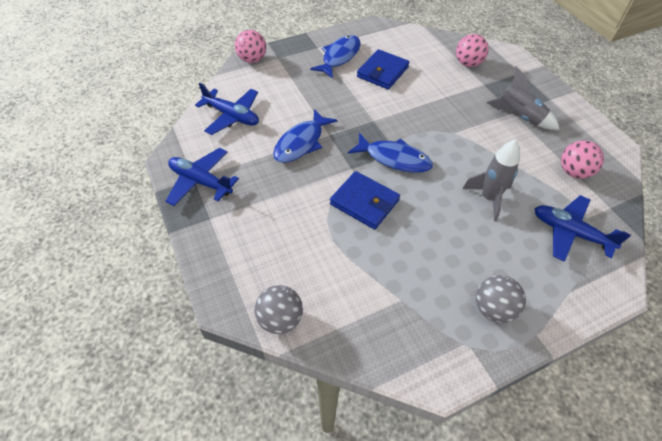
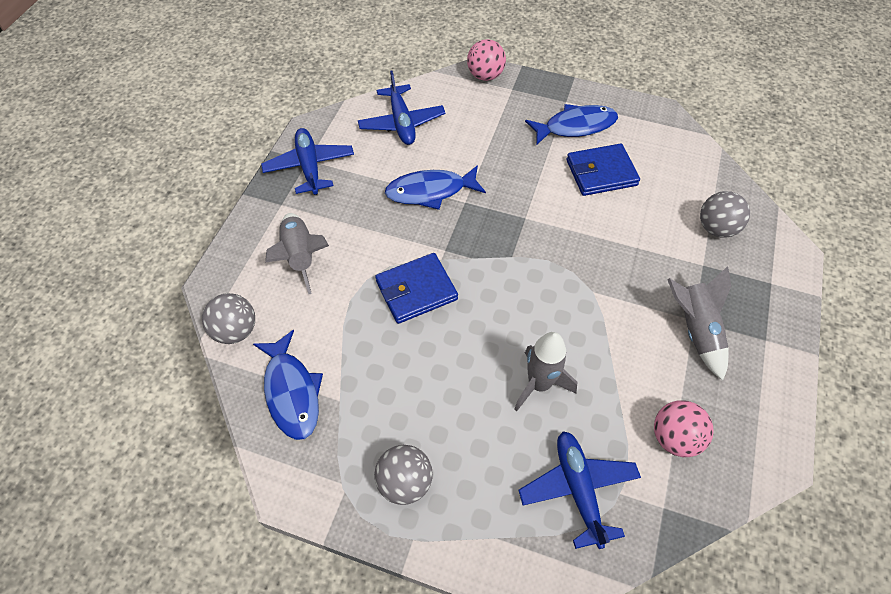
camera: 45 degrees right, 5 degrees up
(266, 239) = (300, 256): none -> grey rocket
(364, 202) = (416, 290): blue wallet -> blue wallet turned 75 degrees clockwise
(394, 159) = (496, 271): blue fish -> blue fish (291, 392)
(468, 63) = (716, 228): pink ball -> grey ball

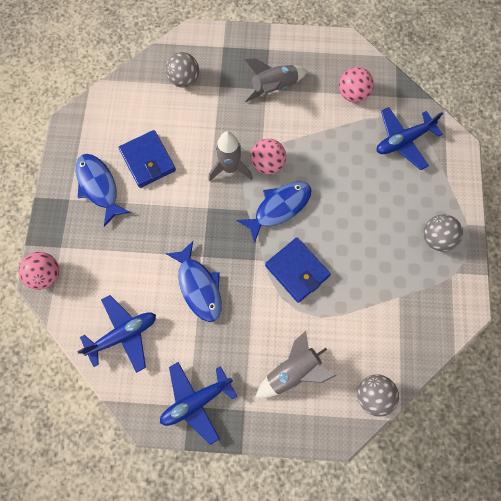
camera: 105 degrees left, 15 degrees up
(291, 392) = (405, 332): blue fish -> blue fish (279, 208)
(539, 384) = (344, 173): grey rocket -> grey rocket (230, 168)
(572, 293) = (267, 164): none -> pink ball

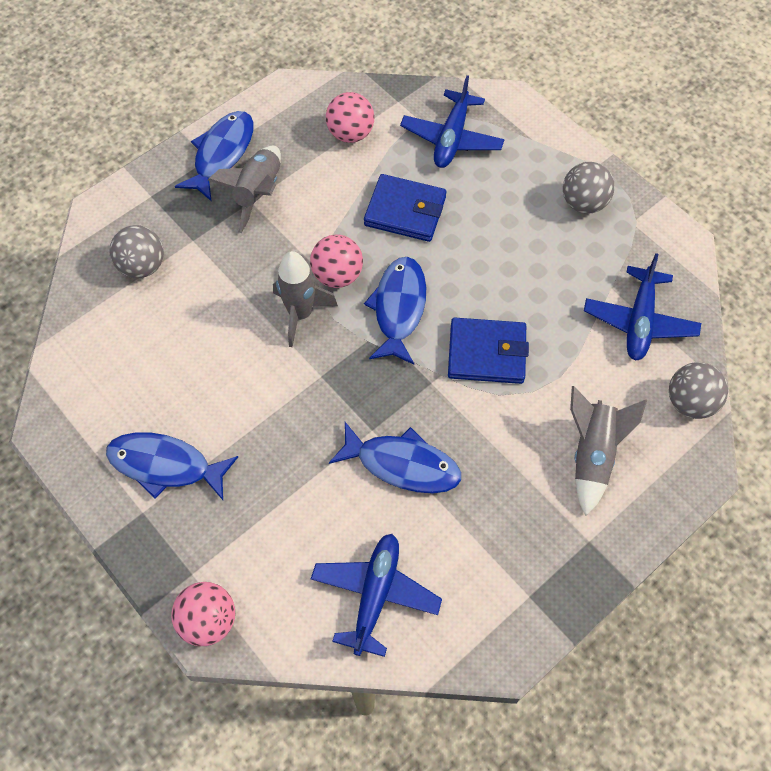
camera: 45 degrees left, 10 degrees down
(148, 160) = (194, 386): blue wallet -> blue wallet (405, 211)
(196, 401) = (531, 582): blue plane -> blue plane (639, 321)
(277, 52) = (221, 154): none -> blue fish

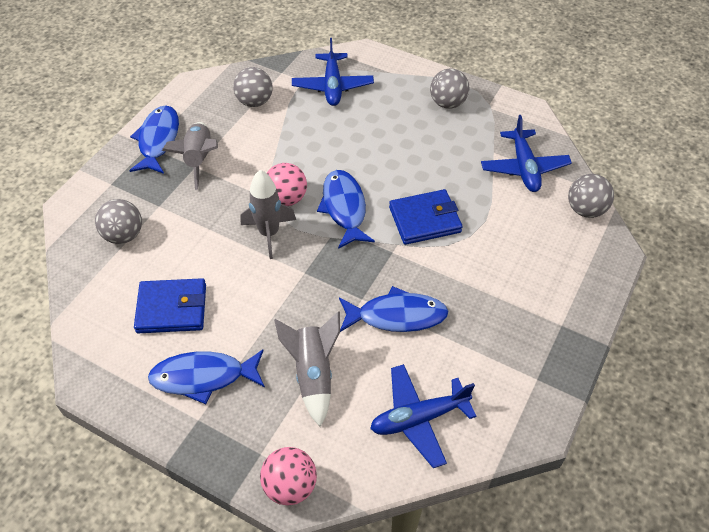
camera: 20 degrees left, 10 degrees down
(350, 134) = (255, 102): pink ball -> grey ball
(375, 595) = (419, 418): blue plane -> blue plane turned 105 degrees counterclockwise
(405, 211) = (319, 142): blue wallet -> blue wallet (172, 308)
(592, 454) = (535, 265): grey rocket -> grey rocket (313, 374)

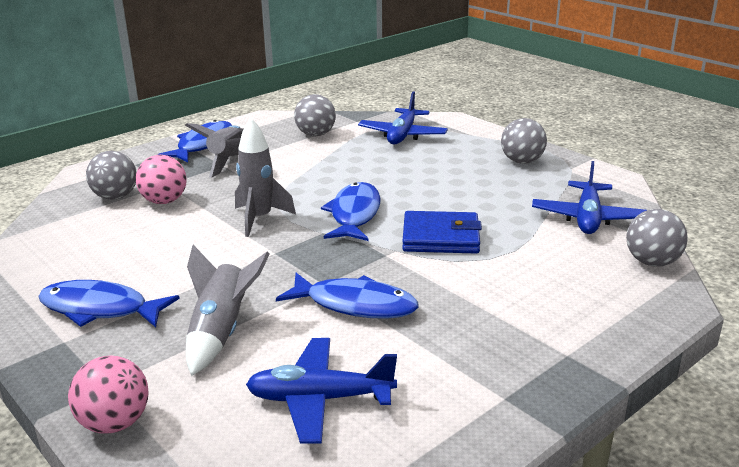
camera: 20 degrees right, 25 degrees down
(172, 308) = (114, 253): blue wallet -> none
(286, 199) = (297, 199): pink ball -> pink ball (164, 201)

